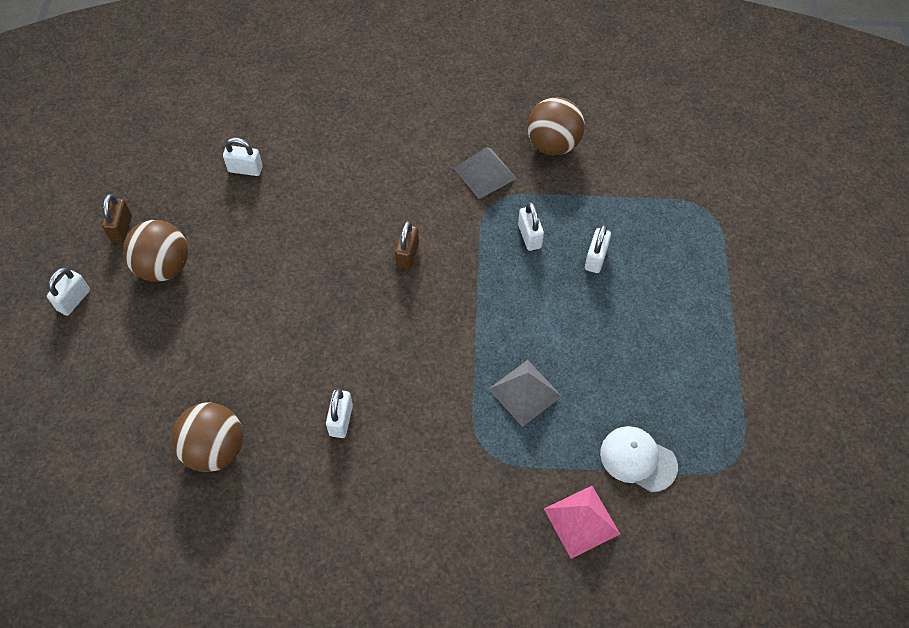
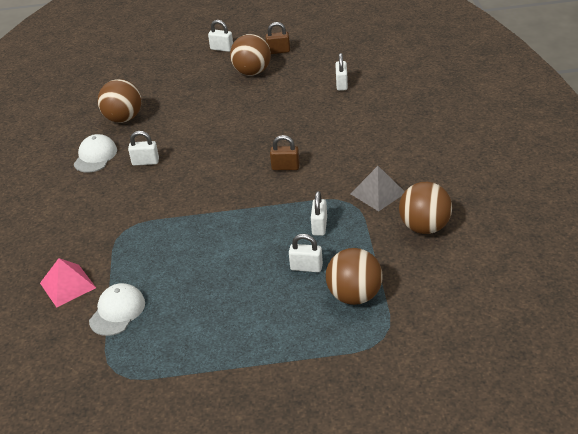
camera: 85 degrees right, 20 degrees down
(302, 491) = (95, 156): none -> white cap
(525, 392) = (172, 243): grey pyramid -> none
(529, 236) = (319, 226): white padlock -> white padlock turned 60 degrees counterclockwise
(646, 222) = (354, 296): none -> brown ball

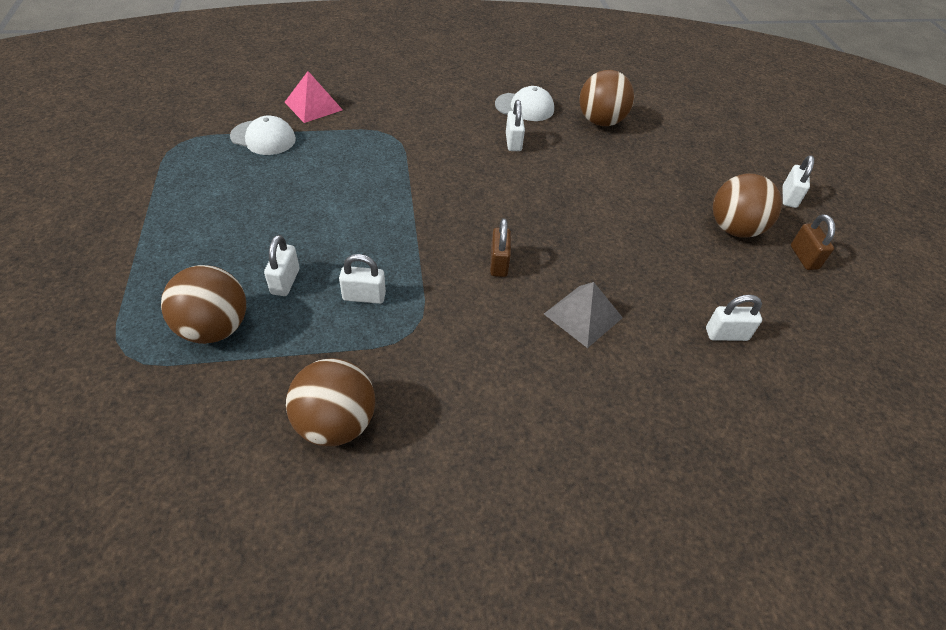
camera: 80 degrees right, 10 degrees up
(378, 193) = (429, 367): grey pyramid -> grey pyramid (583, 315)

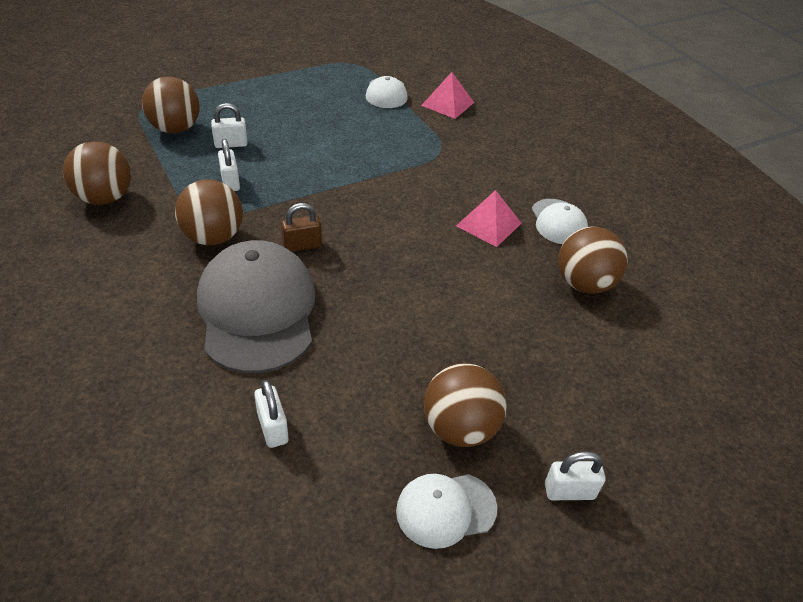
camera: 70 degrees right, 5 degrees down
(459, 329) = (213, 237): none -> brown ball
(513, 142) = (488, 224): white padlock -> pink pyramid
(583, 315) = (257, 310): grey pyramid -> grey cap
(804, 257) = (445, 509): brown padlock -> white cap

